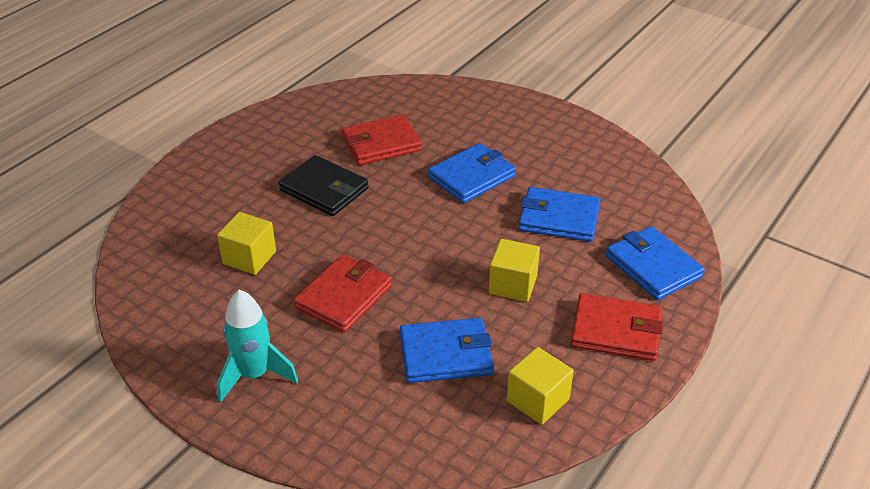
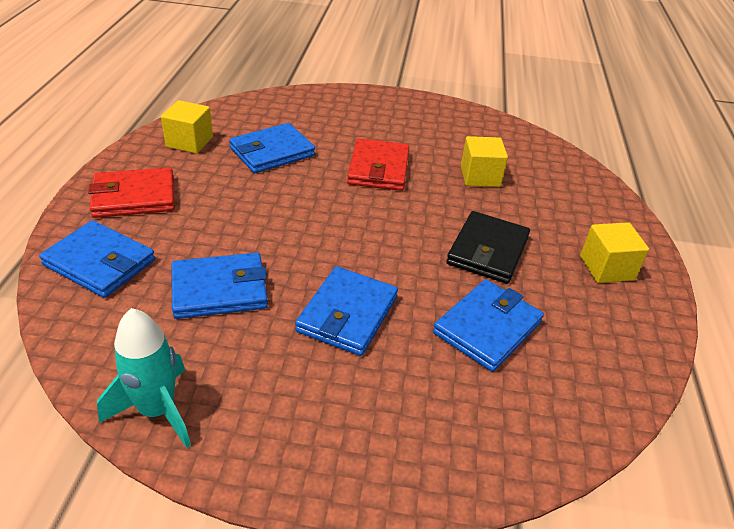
camera: 150 degrees right, 0 degrees up
(254, 375) = (393, 115): turquoise rocket -> turquoise rocket (157, 410)
(324, 189) = (487, 251): black wallet -> black wallet turned 75 degrees counterclockwise
(381, 144) = (487, 328): red wallet -> blue wallet
(513, 285) = (242, 210): yellow cube -> yellow cube (606, 268)

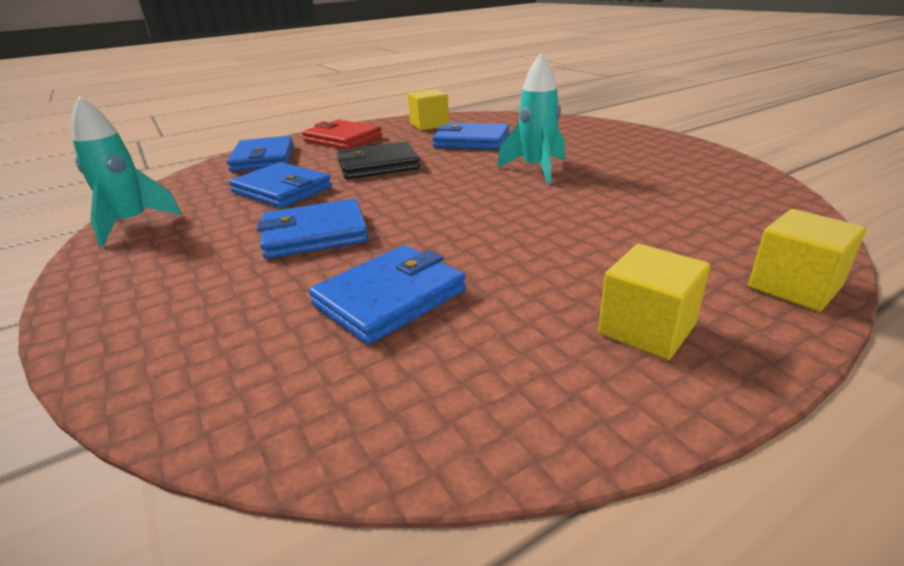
camera: 55 degrees right, 10 degrees down
(378, 168) = (536, 169): red wallet -> turquoise rocket
(480, 176) = (634, 202): yellow cube -> yellow cube (794, 287)
(487, 251) = (519, 250): black wallet -> black wallet (378, 165)
(487, 328) = (390, 298): blue wallet -> blue wallet turned 45 degrees counterclockwise

